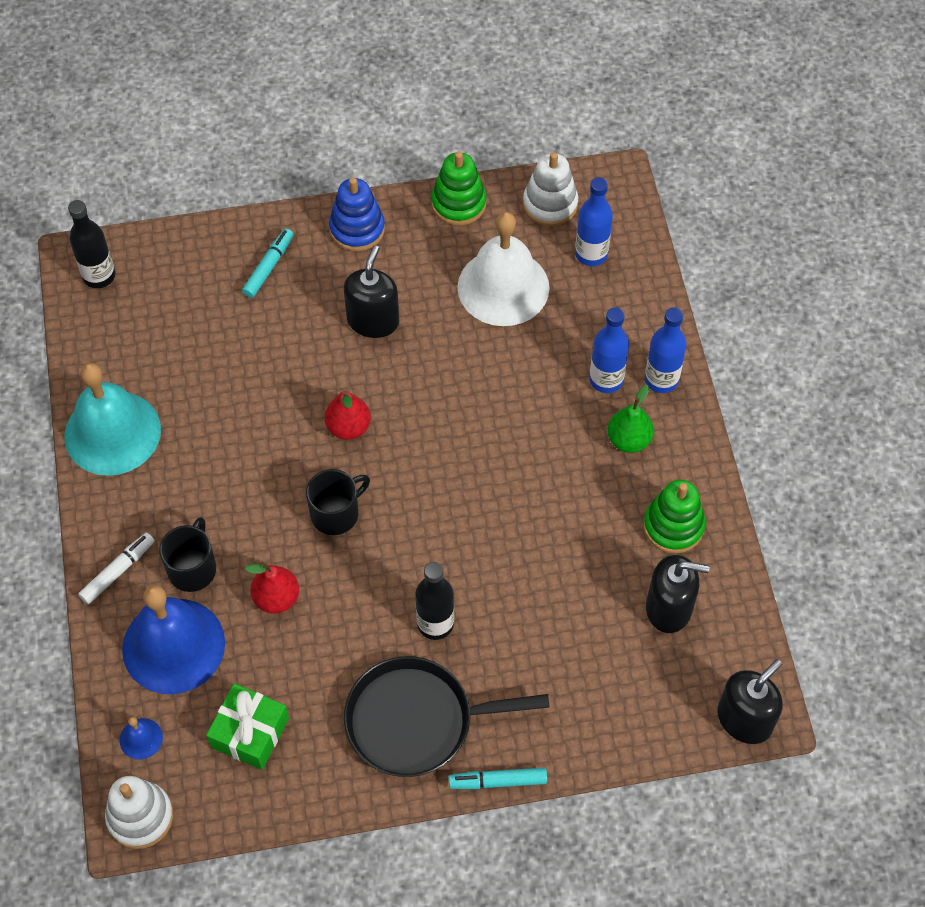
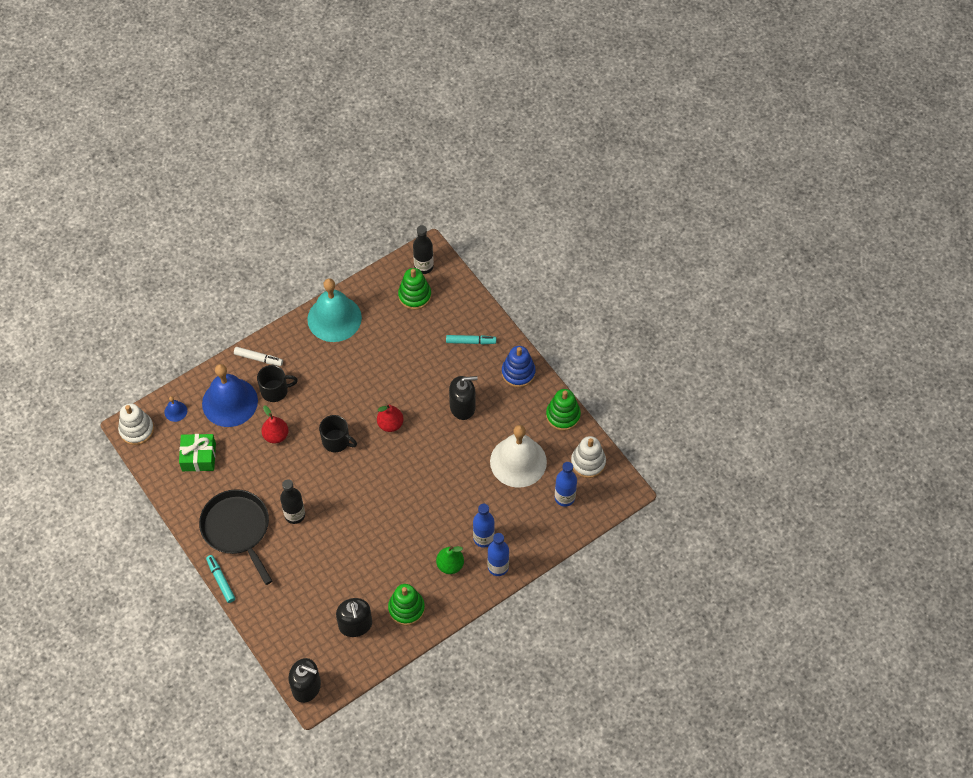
camera: 65 degrees right, 0 degrees up
(142, 308) = (414, 296): none -> green stacking toy

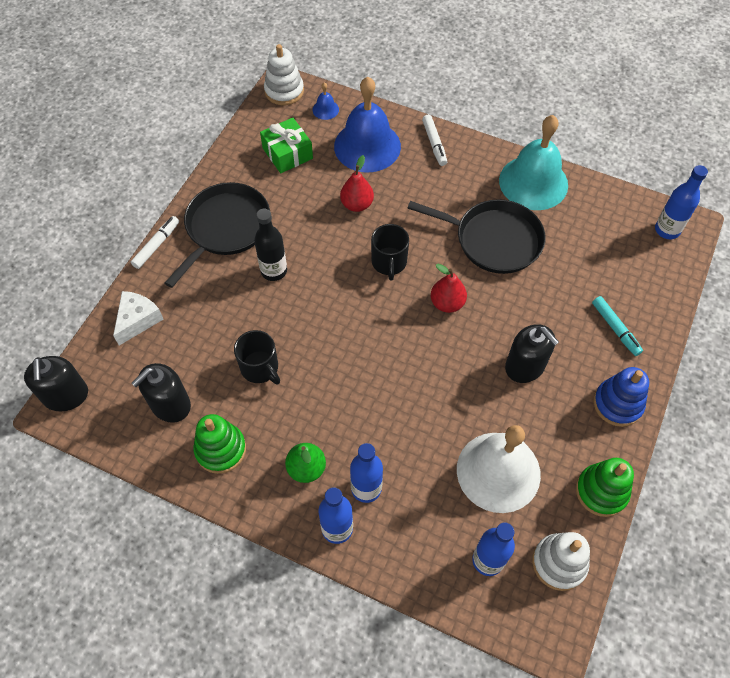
camera: 60 degrees right, 0 degrees up
(221, 580) = (156, 245): turquoise marker -> white marker
(275, 390) = (408, 176): black mug -> black mug (260, 368)
(276, 618) = (138, 320): none -> white cheese
(362, 369) = (493, 240): none -> black pan
(414, 296) = (624, 241): green stacking toy -> none
(424, 266) = (667, 230): black bottle -> blue bottle

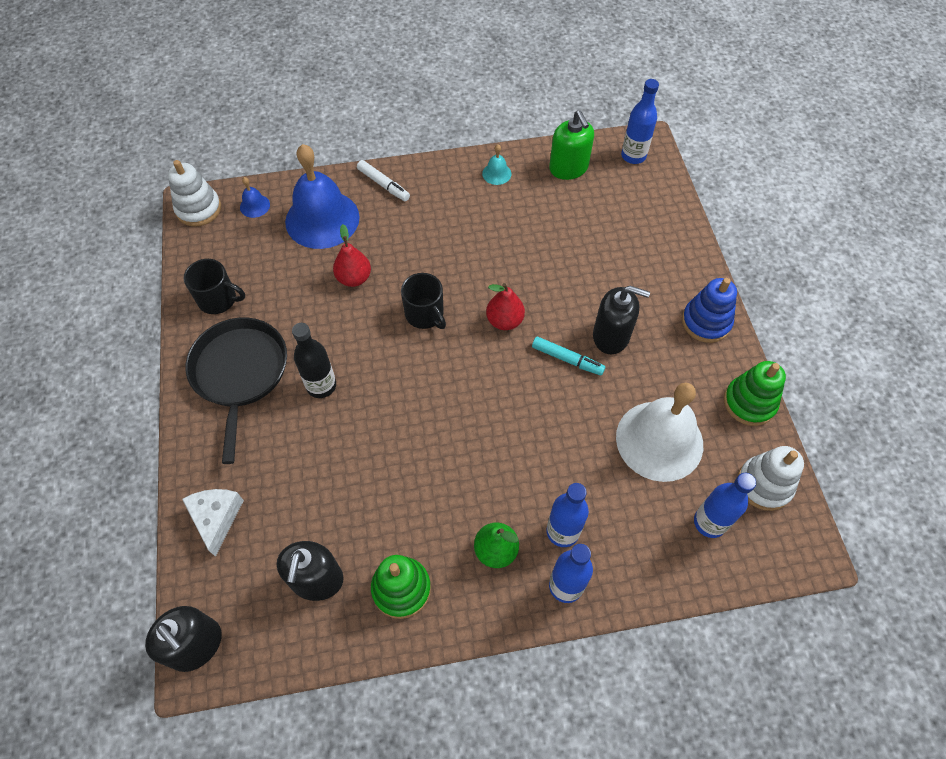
camera: 35 degrees left, 0 degrees up
(156, 245) = (178, 431): white marker -> none
(260, 368) = (379, 486): black mug -> black mug (218, 299)
(287, 153) = (248, 267): green gift -> none
(493, 240) = (501, 242): black pan -> none
(533, 182) = (496, 173): turquoise bell -> turquoise bell, size x0.41
(599, 210) = (568, 168): none -> green soap dispenser
(615, 328) = (656, 260): turquoise marker -> turquoise marker (567, 359)

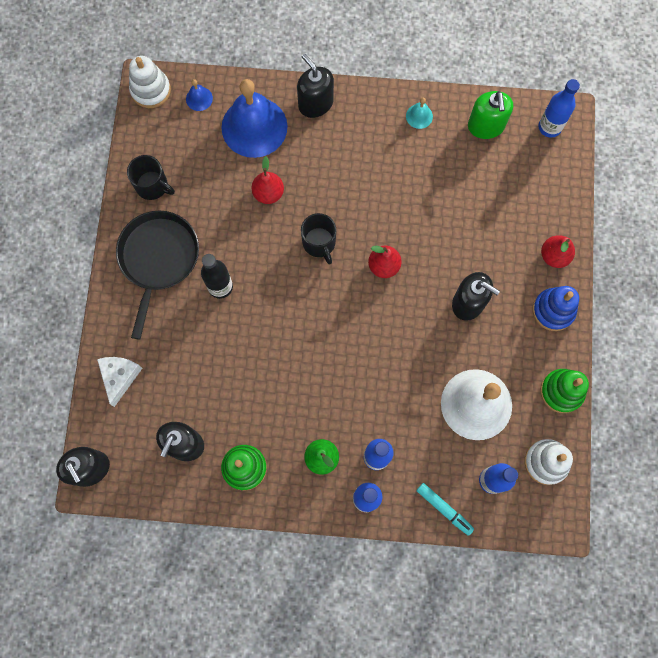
camera: 15 degrees right, 15 degrees up
(383, 184) = (315, 103): white marker -> black soap dispenser
(567, 359) = (425, 314): turquoise marker -> turquoise marker (444, 509)
(685, 269) = (554, 256): none -> red pear

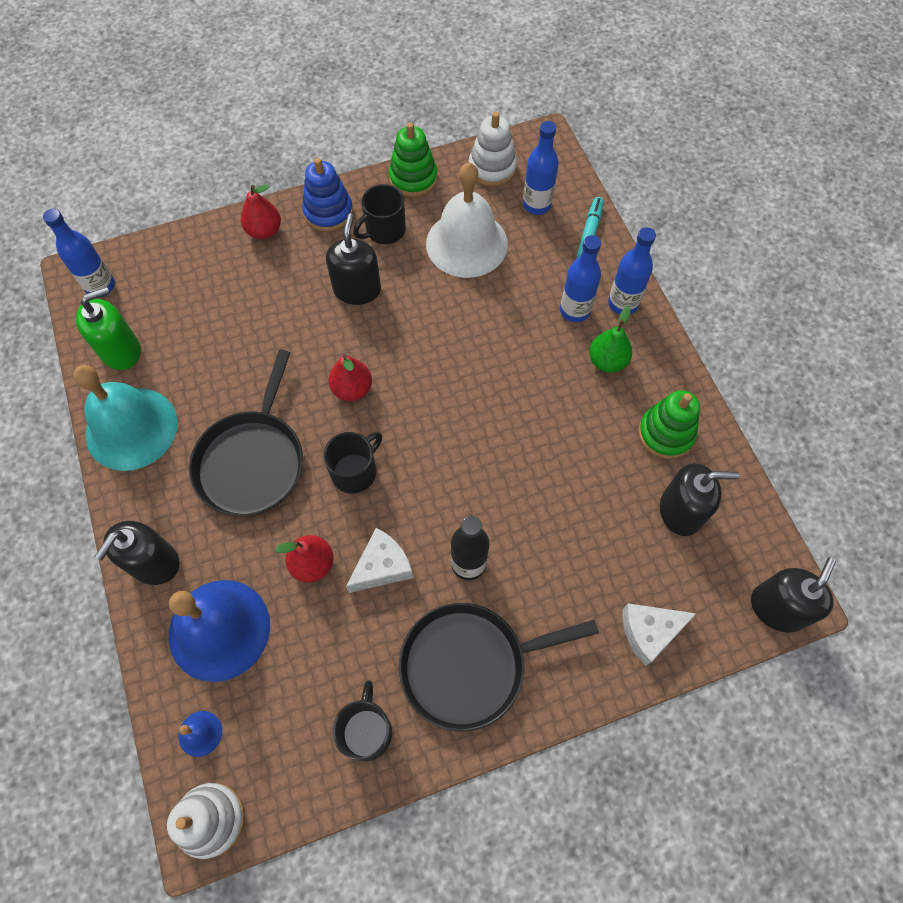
camera: 115 degrees left, 10 degrees down
(245, 234) = (382, 566): none -> white cheese
(358, 182) = (252, 461): none -> black pan
(419, 116) = (131, 428): turquoise bell -> turquoise bell, size x2.44
(516, 346) = (384, 230): none -> black mug

